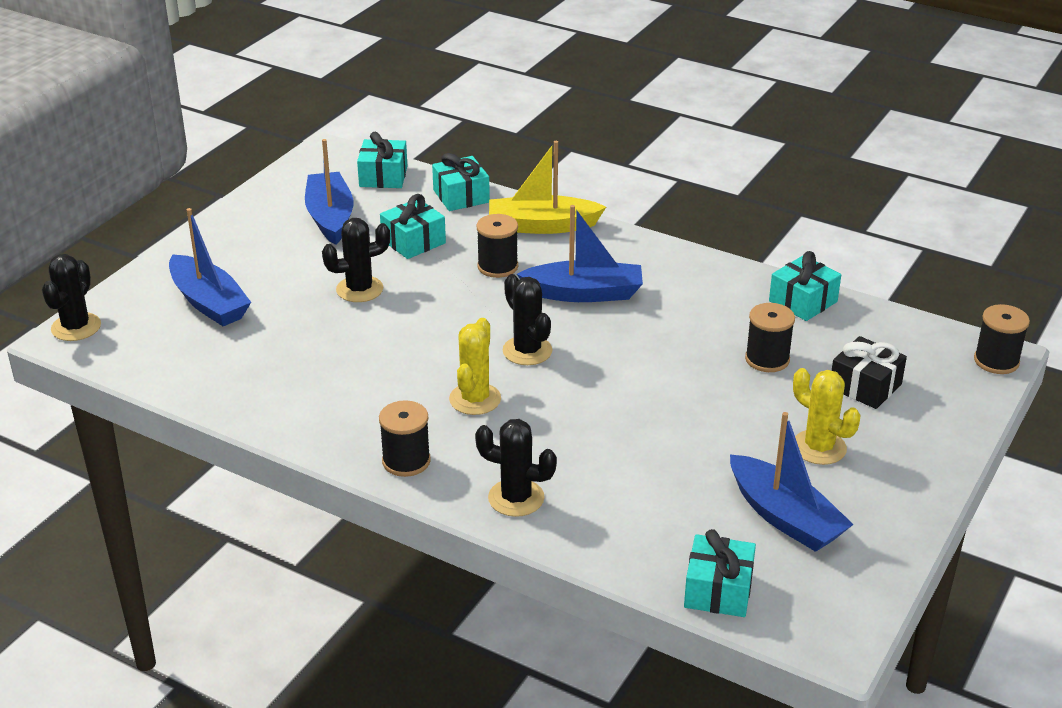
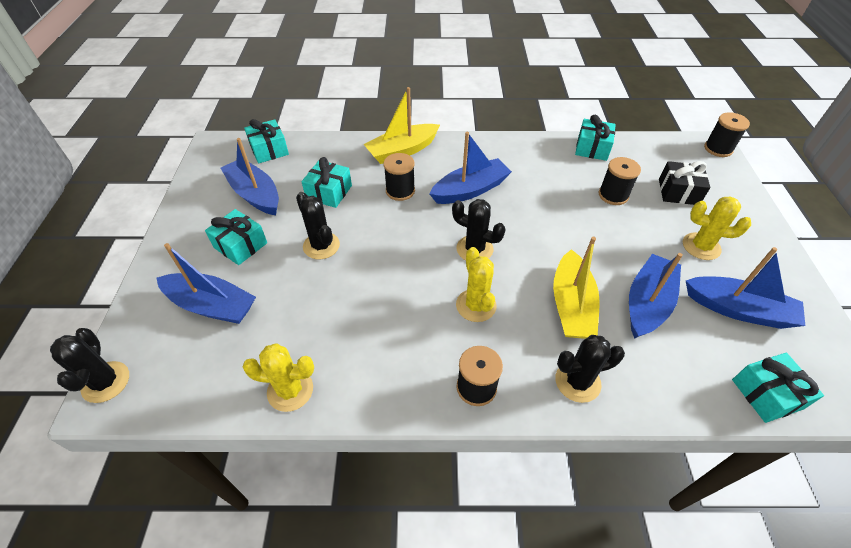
camera: 30 degrees left, 15 degrees up
(228, 394) = (290, 390): none -> yellow cactus
(359, 289) = (321, 246): black cactus -> black cactus turned 75 degrees counterclockwise
(461, 196) = (333, 147): turquoise gift -> turquoise gift (240, 245)
(583, 438) = (571, 305): none -> yellow boat
(677, 470) = (647, 303): none -> blue boat

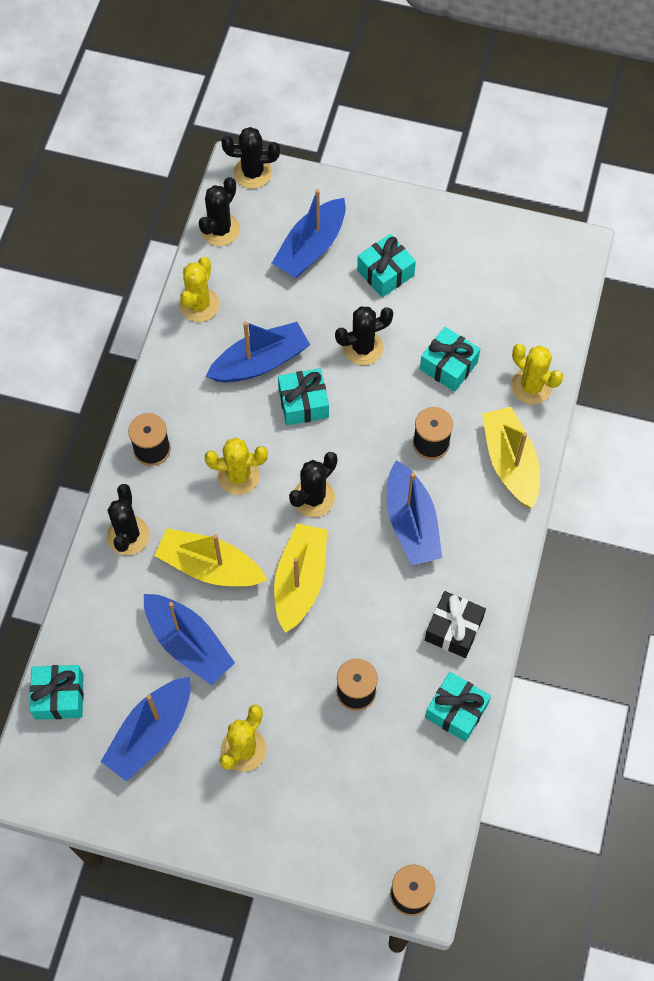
camera: 105 degrees right, 15 degrees up
(186, 395) = (220, 229): none -> black cactus
(255, 194) = (465, 290): blue boat -> blue boat (260, 362)
(269, 150) = (549, 309): turquoise gift -> turquoise gift (303, 403)
(337, 149) = (531, 386): none -> yellow cactus
(550, 242) = (300, 581): none -> yellow boat
(678, 192) = (339, 779): black gift -> black gift (453, 629)

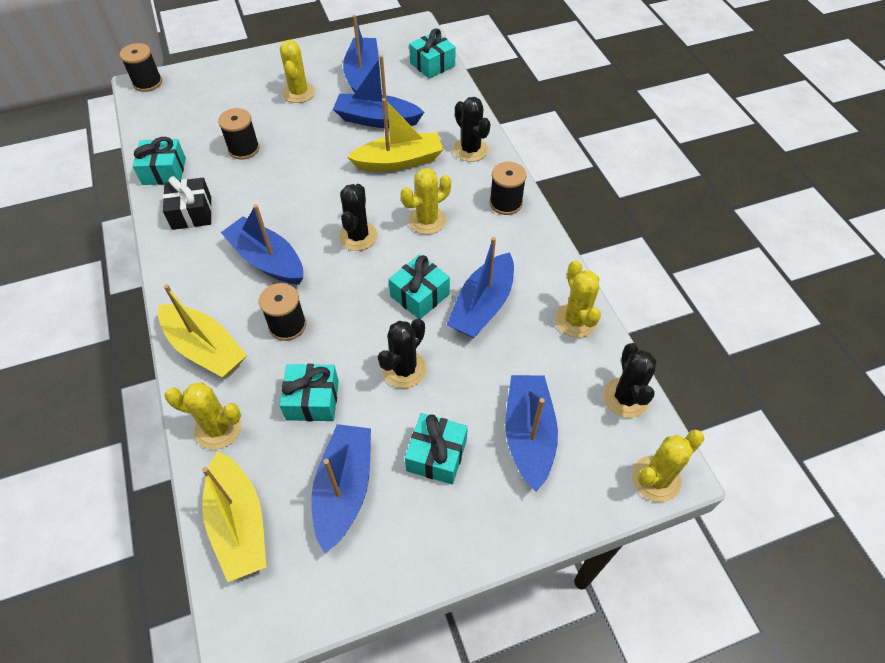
camera: 145 degrees right, 10 degrees down
(252, 173) = (655, 479): black cactus -> yellow cactus
(300, 581) = (328, 184): yellow boat -> yellow boat (239, 523)
(464, 289) = (344, 489): none -> blue boat

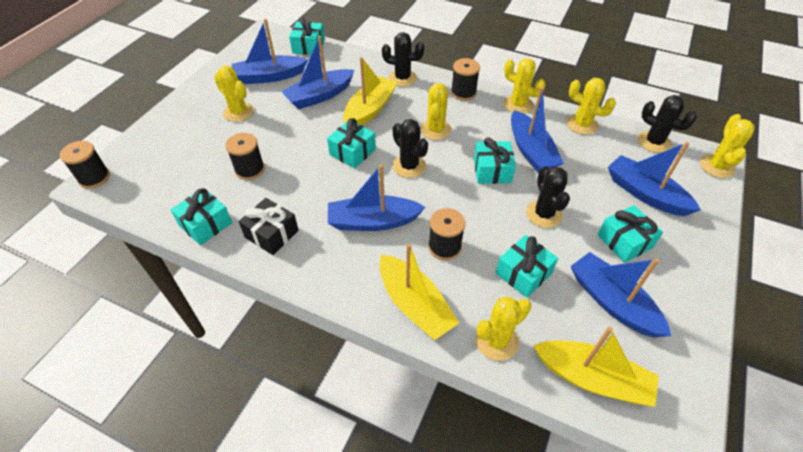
camera: 45 degrees left, 5 degrees down
(205, 349) = (414, 304): yellow boat -> yellow boat turned 60 degrees clockwise
(333, 190) = (352, 152): none -> turquoise gift
(362, 74) = (269, 76): blue boat -> blue boat turned 60 degrees counterclockwise
(541, 253) = (518, 105): none -> yellow cactus

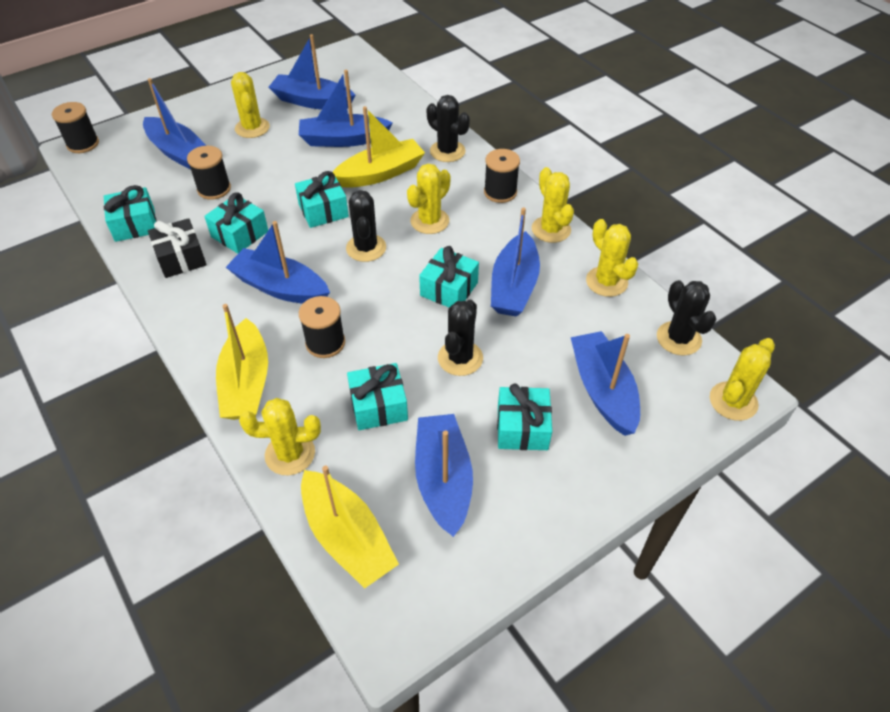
camera: 30 degrees right, 0 degrees up
(191, 153) = (178, 152): none -> blue boat
(308, 46) = (379, 82): turquoise gift -> turquoise gift (240, 234)

